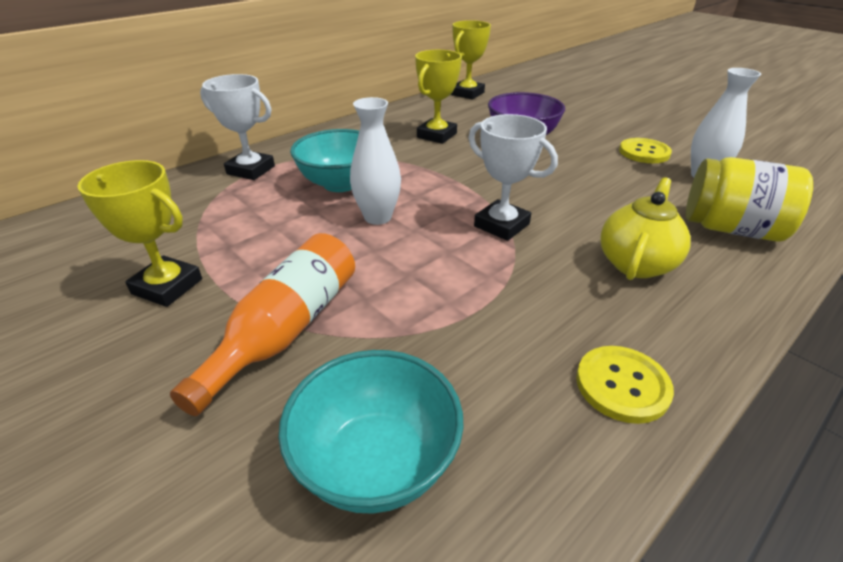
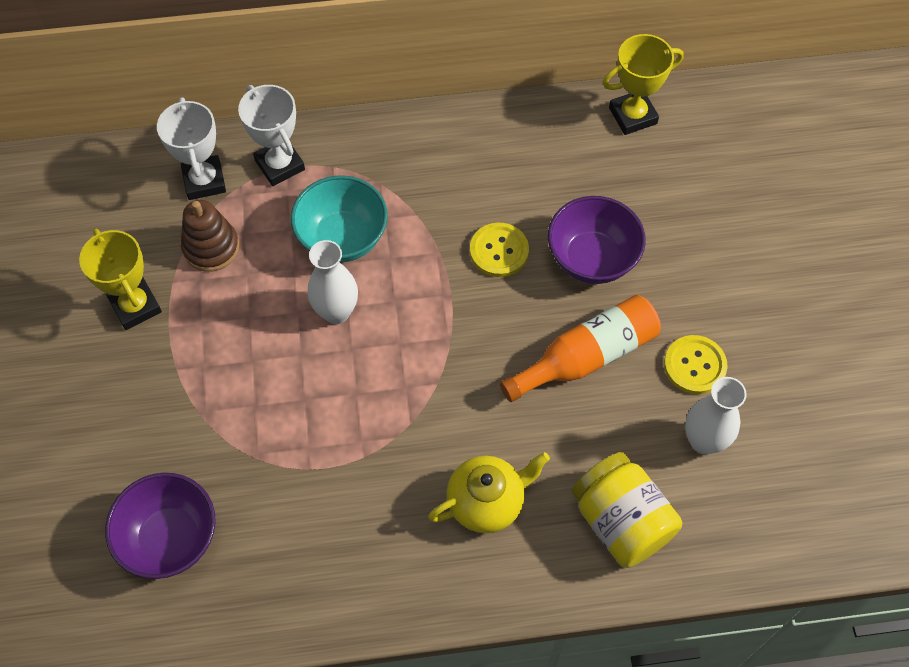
camera: 35 degrees right, 25 degrees up
(224, 225) = (211, 247): none -> brown stacking toy
(286, 329) = (186, 403): orange bottle -> orange bottle (586, 356)
(376, 462) = (170, 538): turquoise bowl -> purple bowl
(436, 135) = (506, 199): yellow trophy -> none
(501, 225) = (428, 388): white trophy -> white trophy (204, 181)
(622, 385) = (349, 588): yellow button -> yellow button (499, 251)

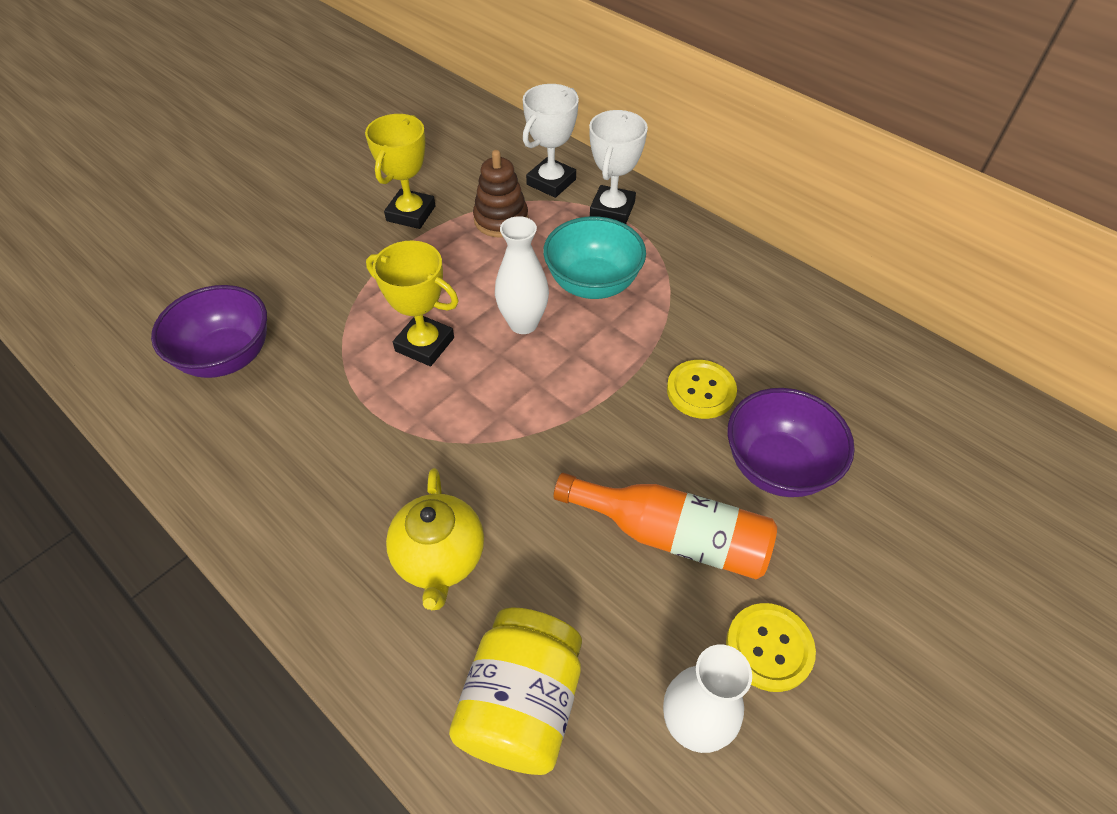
camera: 50 degrees right, 10 degrees down
(487, 502) = (440, 559): yellow teapot -> yellow teapot turned 60 degrees clockwise
(633, 116) = (957, 394): yellow trophy -> yellow trophy (424, 344)

